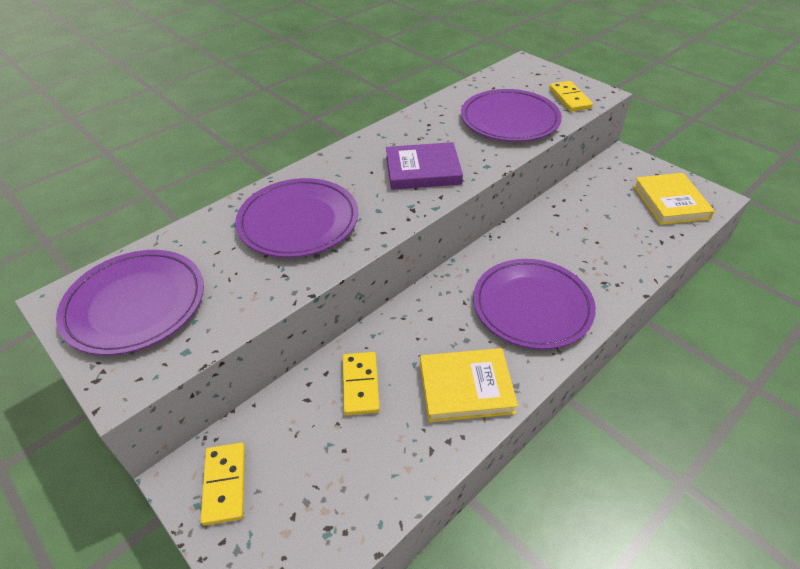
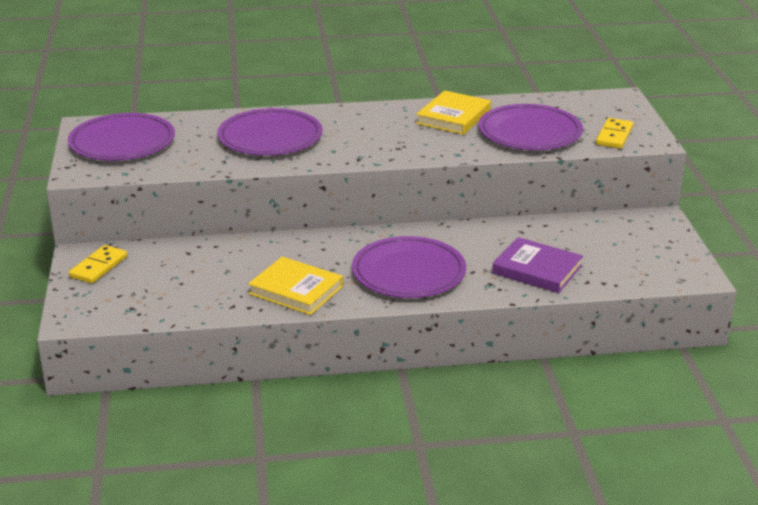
camera: 35 degrees right, 15 degrees down
(360, 385) = (230, 260): yellow domino -> none
(423, 170) = (402, 140): purple book -> purple book (537, 269)
(670, 202) = (645, 262): yellow book -> yellow book (453, 117)

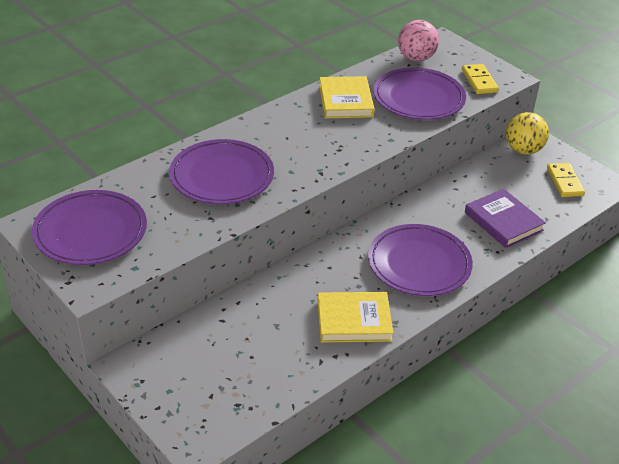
camera: 35 degrees left, 10 degrees up
(98, 267) = (157, 372): yellow domino -> yellow domino (564, 182)
(537, 269) = (503, 221): purple book -> purple book turned 60 degrees clockwise
(571, 103) = (416, 58): none -> pink ball
(637, 224) = (523, 150): none -> yellow ball

